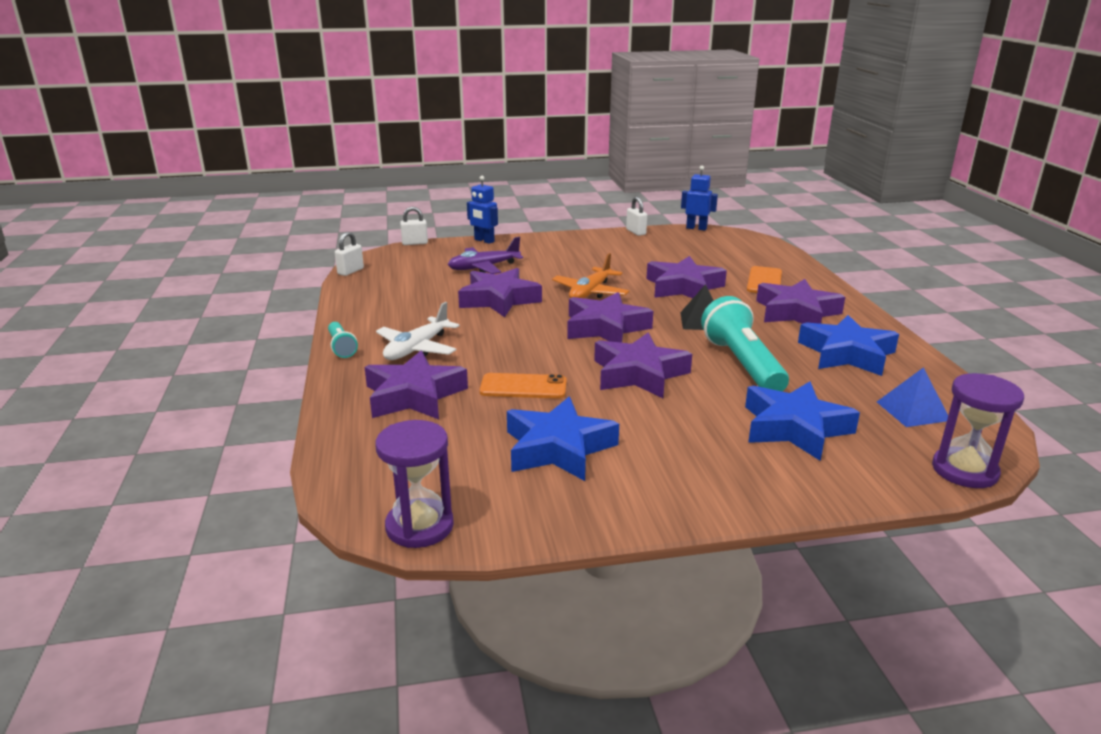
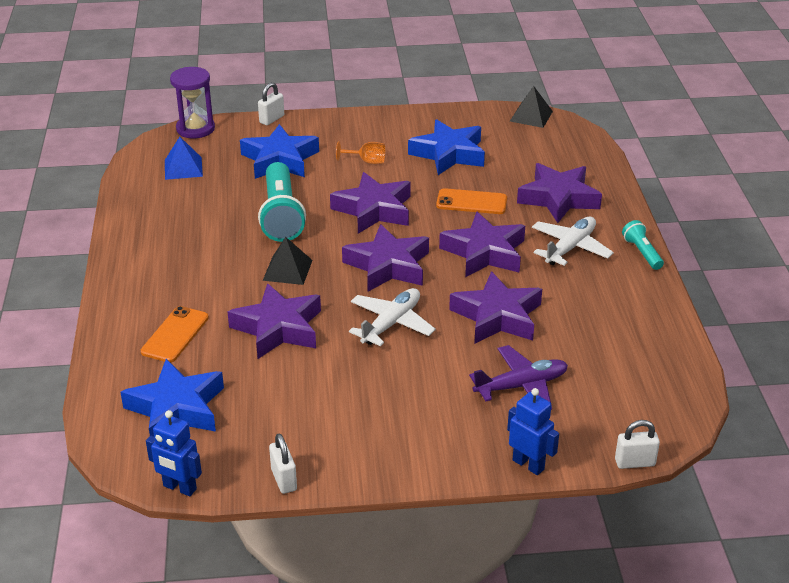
camera: 175 degrees left, 10 degrees up
(350, 271) = (696, 387): white padlock -> white padlock (272, 119)
(419, 526) = (531, 116): purple hourglass -> black pyramid
(590, 292) = (391, 324): orange plane -> white plane
(672, 431) = (367, 161): none -> orange goblet
(796, 312) = (181, 278): purple star -> purple star (484, 252)
(846, 354) = (181, 222): blue star -> blue star (176, 408)

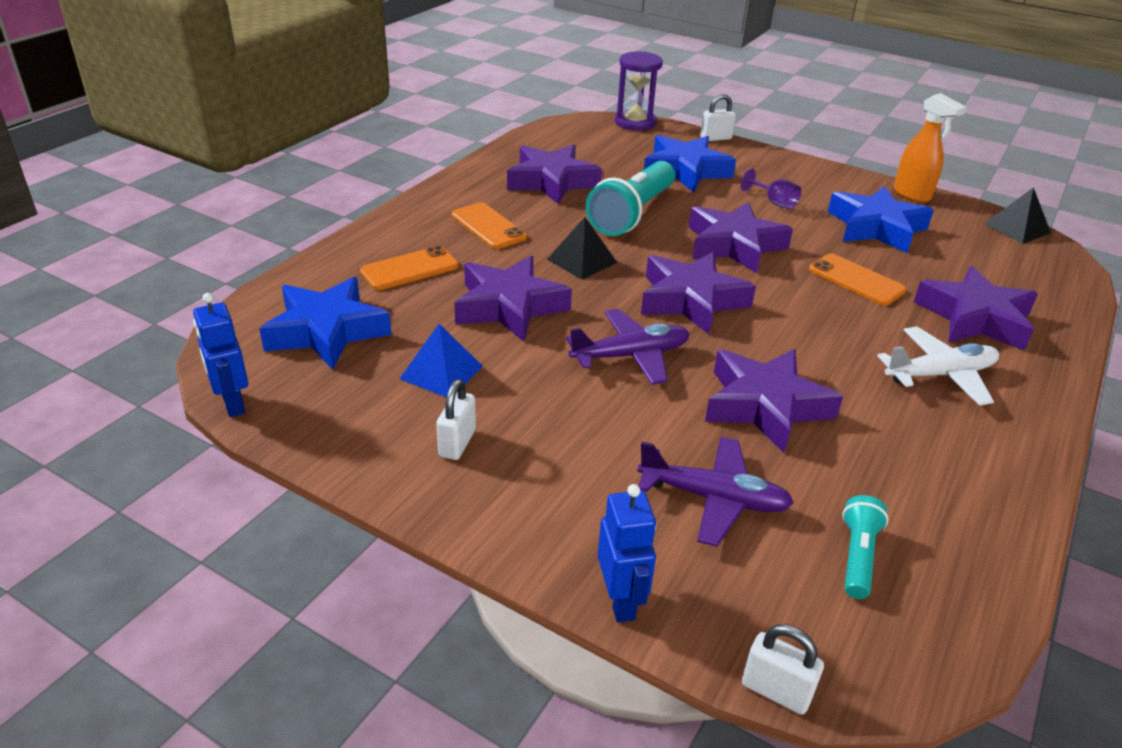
camera: 35 degrees right, 0 degrees up
(183, 168) = (587, 146): blue pyramid -> blue pyramid (441, 372)
(190, 273) = (488, 226): none -> orange phone
(284, 480) = (332, 452): white padlock -> white padlock (457, 443)
(367, 161) = (774, 202): orange goblet -> purple goblet
(391, 324) = (630, 356): white plane -> purple plane
(448, 115) = (912, 195): none -> orange spray bottle
(484, 252) = (819, 334): purple star -> purple star (551, 181)
(642, 253) = (1043, 423): turquoise flashlight -> turquoise flashlight (857, 556)

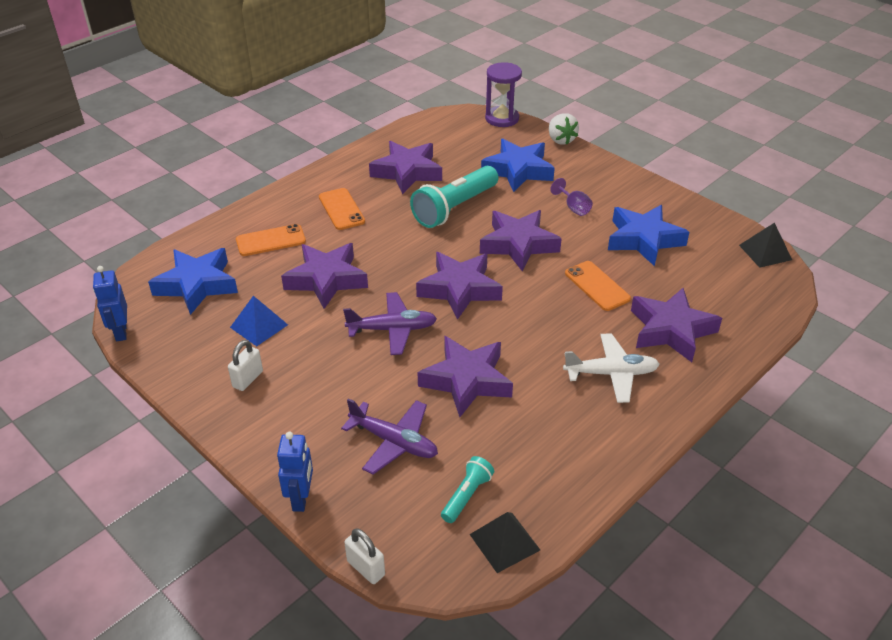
camera: 15 degrees right, 5 degrees up
(582, 261) = (396, 246): black pyramid -> black pyramid (504, 542)
(715, 138) = (560, 140): white padlock -> white strawberry
(912, 195) = (695, 211): orange spray bottle -> none

